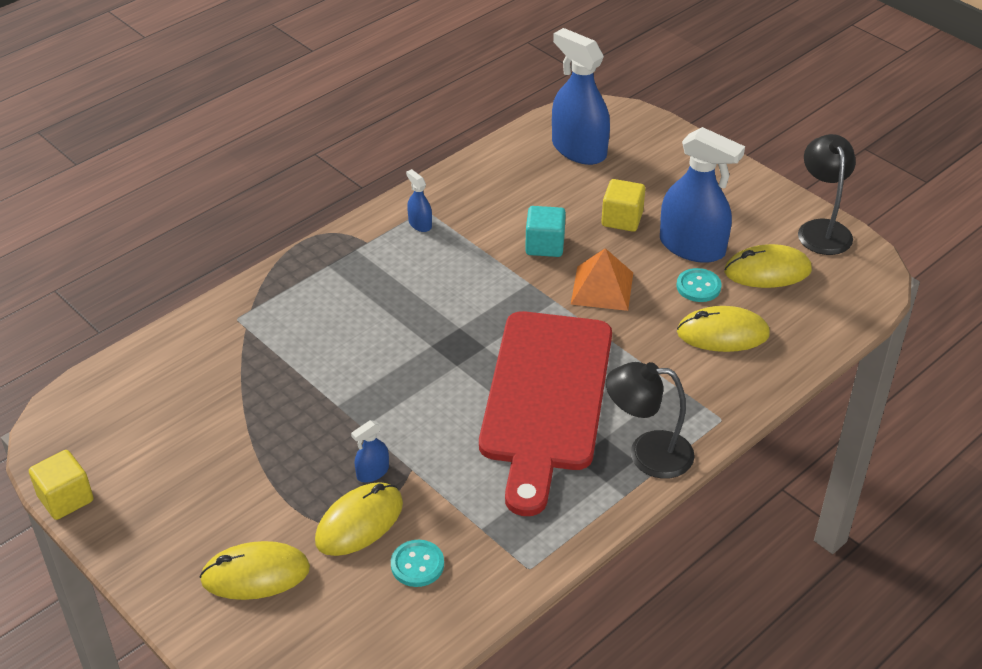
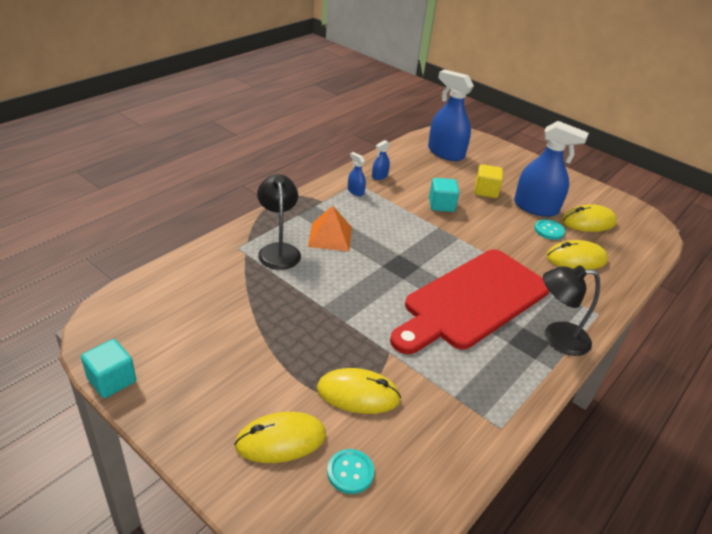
camera: 10 degrees left, 5 degrees down
(65, 498) = (112, 380): yellow cube -> turquoise cube
(359, 522) = (358, 394): yellow mouse -> yellow mouse turned 60 degrees clockwise
(372, 472) = (360, 355): blue spray bottle -> blue spray bottle (379, 176)
(417, 565) = (412, 427): turquoise button -> turquoise button (350, 472)
(545, 398) = (472, 301): red cutting board -> red cutting board turned 45 degrees clockwise
(602, 288) = (487, 231): orange pyramid -> orange pyramid (330, 236)
(822, 229) = (611, 199): black lamp -> black lamp (278, 250)

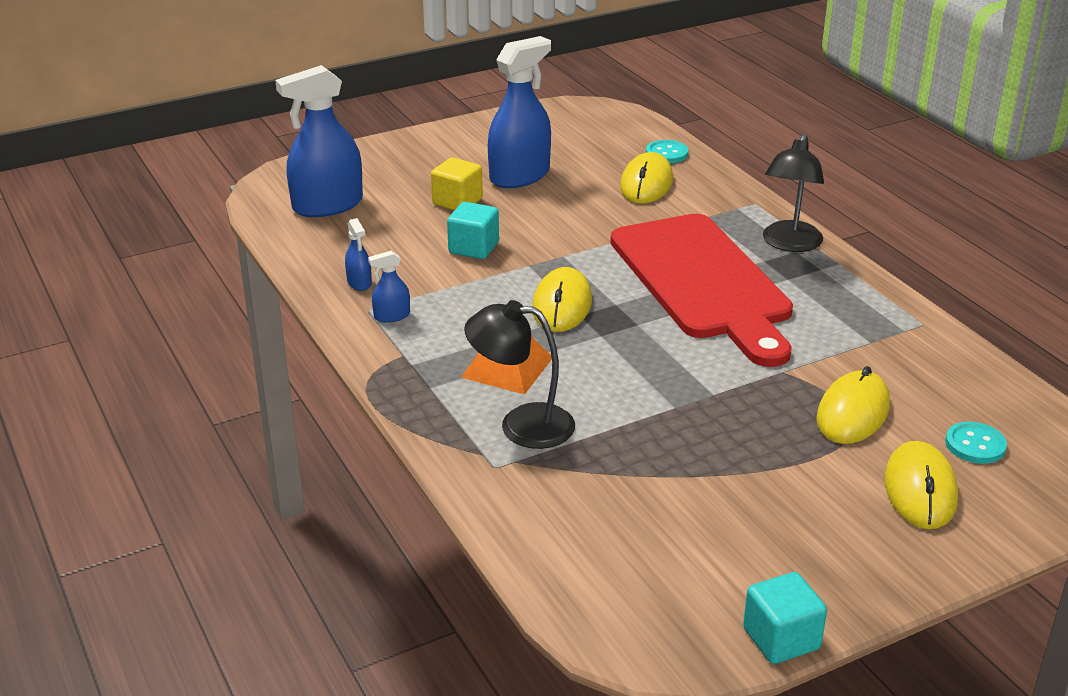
camera: 65 degrees left, 5 degrees down
(549, 230) = (578, 183): turquoise button -> turquoise button (666, 153)
(588, 222) = (572, 149): yellow mouse -> yellow mouse (562, 305)

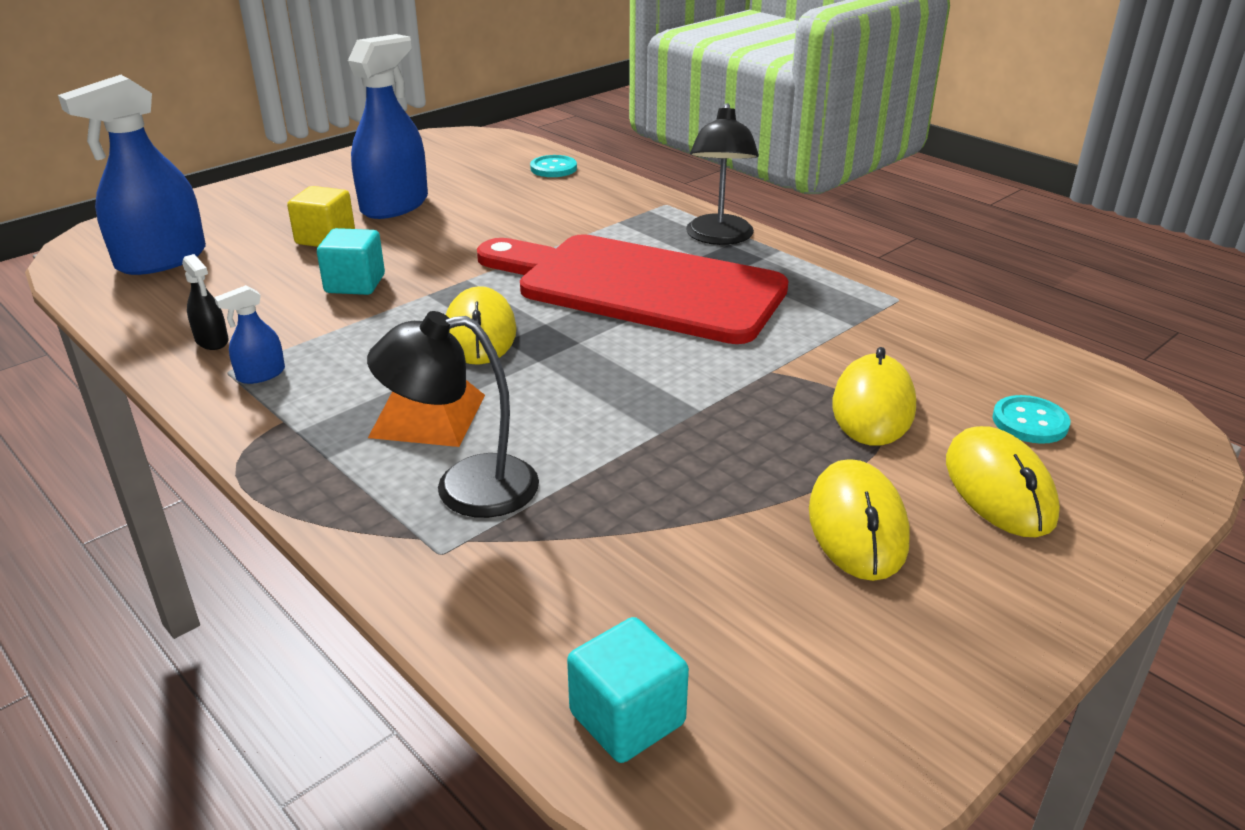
camera: 15 degrees left, 0 degrees up
(359, 283) = (212, 340): blue spray bottle -> black spray bottle
(646, 183) = (541, 198): yellow mouse -> yellow mouse (857, 525)
(703, 282) = (639, 287): red cutting board -> red cutting board turned 150 degrees clockwise
(781, 639) = (933, 743): turquoise cube -> turquoise cube (627, 718)

